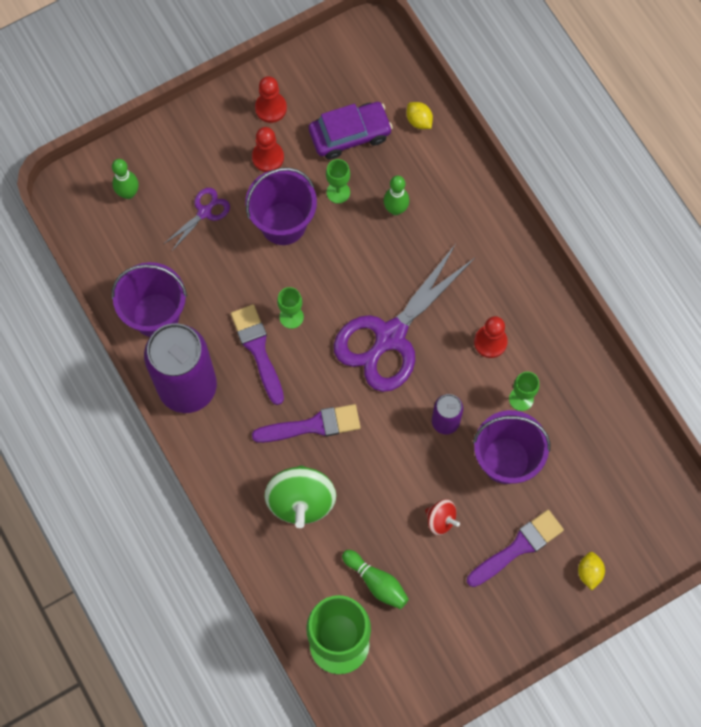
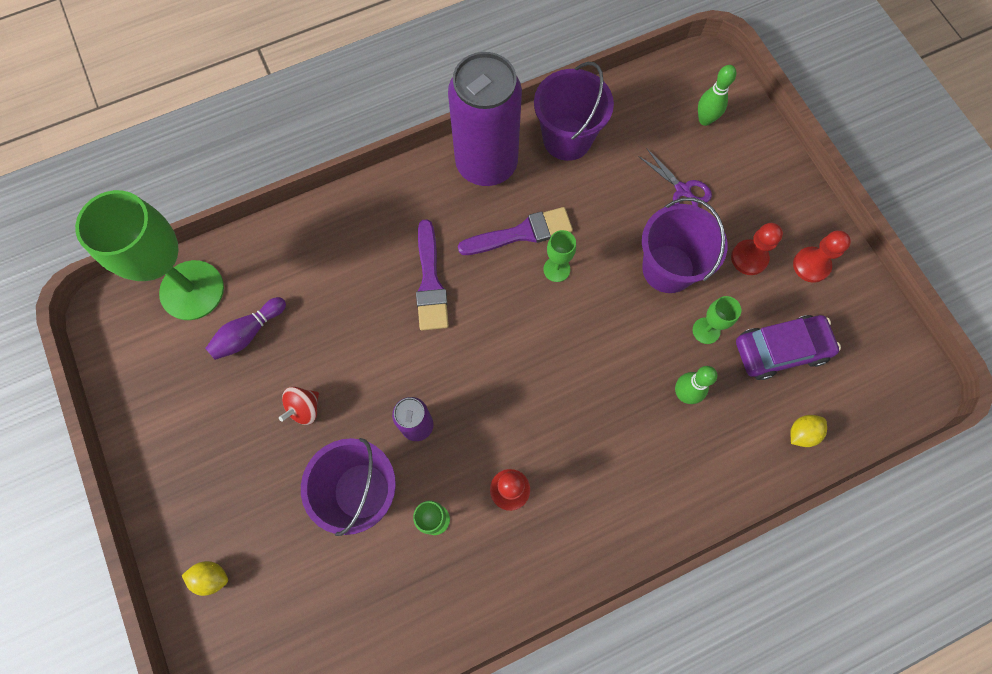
camera: 95 degrees right, 0 degrees up
(301, 501) = (349, 264): green spinning top -> none
(350, 134) = (780, 350): purple car -> purple car turned 90 degrees counterclockwise
(376, 582) = (248, 333): green bowling pin -> purple bowling pin
(390, 337) = (525, 373): purple scissors -> none
(518, 547) = (257, 493): purple brush -> none

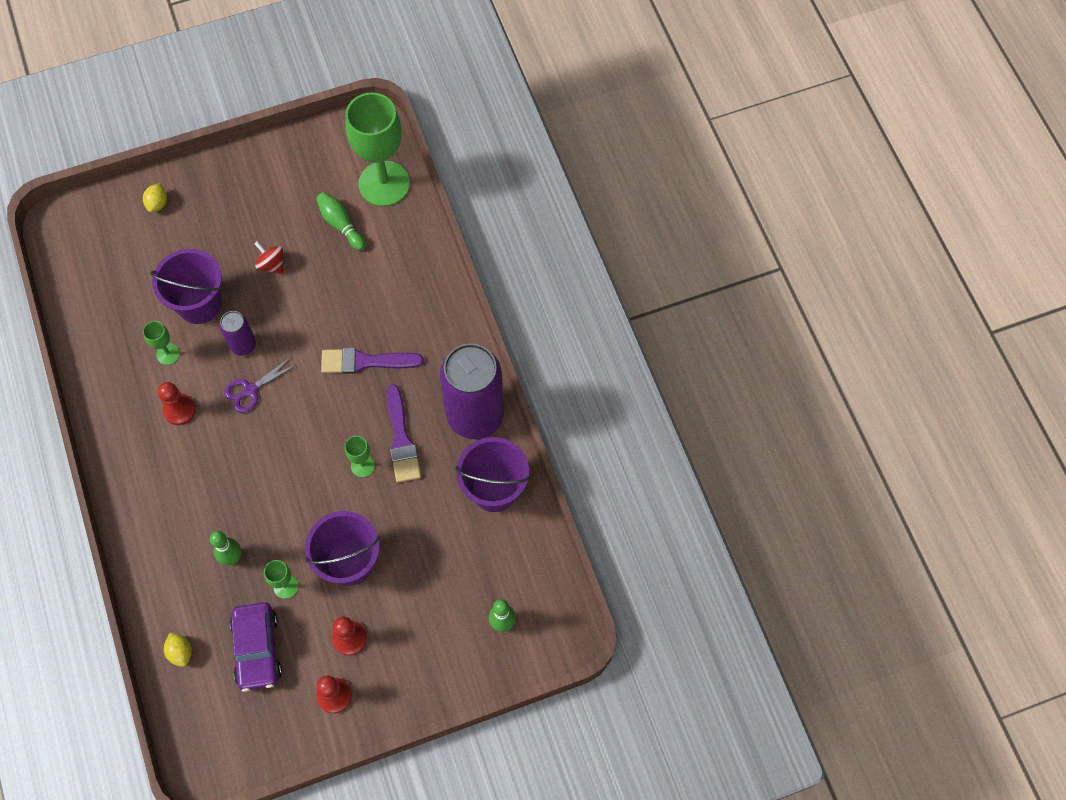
camera: 95 degrees right, 5 degrees down
(248, 333) = (341, 224): purple bowling pin -> green bowling pin
(683, 190) = (427, 589): purple scissors -> purple scissors (250, 390)

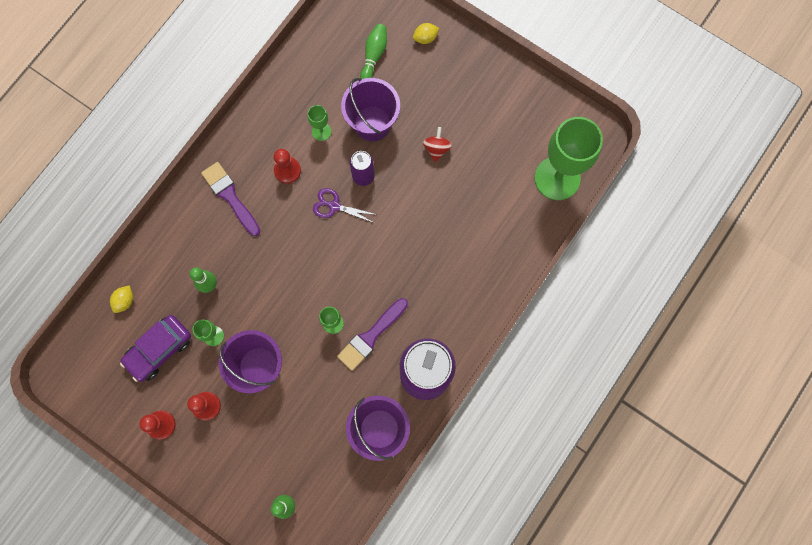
camera: 55 degrees right, 10 degrees up
(341, 224) = (502, 172): green bowling pin -> green bowling pin (374, 55)
(366, 361) = (411, 268): purple brush -> purple brush (230, 196)

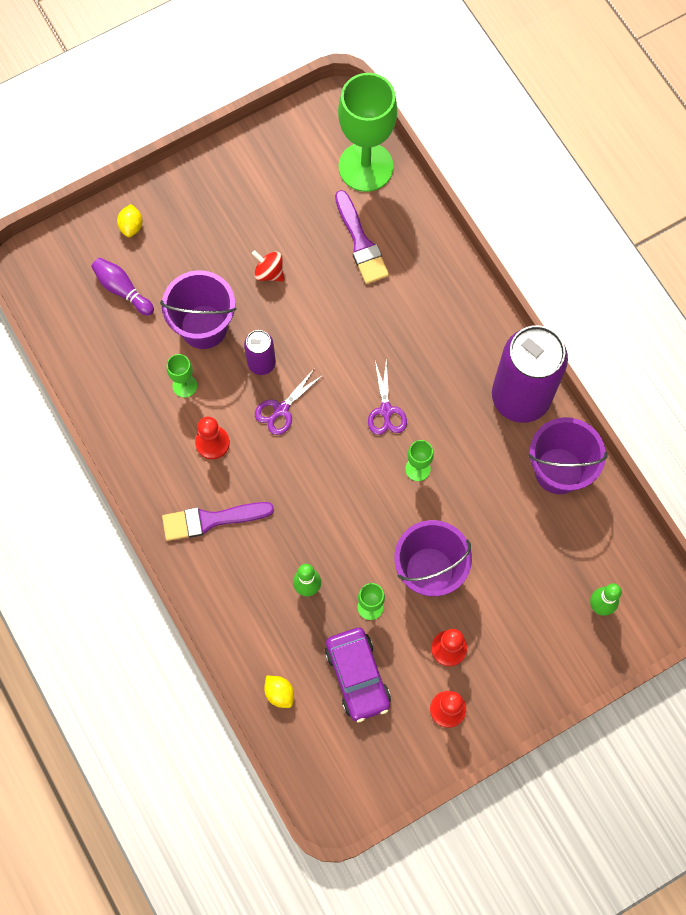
camera: 65 degrees left, 5 degrees down
(368, 280) = (386, 411): none -> purple scissors
(371, 336) = (451, 434): purple brush -> purple brush (360, 242)
(374, 55) = (122, 290): green bowling pin -> purple bowling pin

